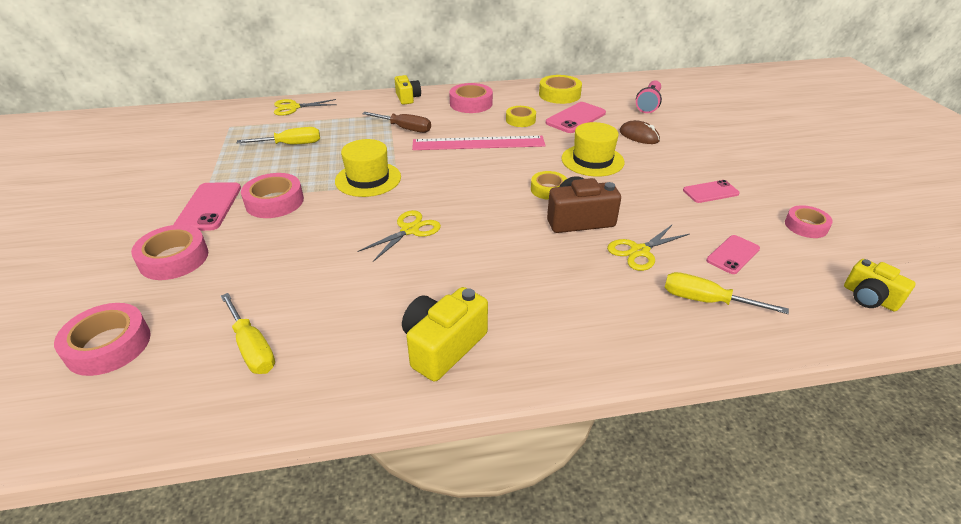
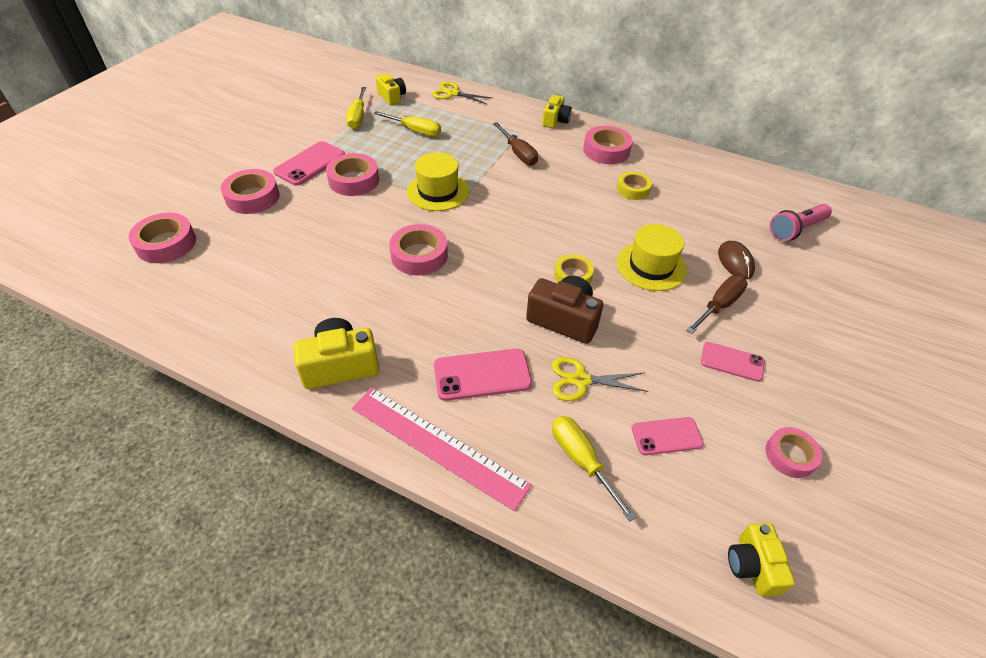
camera: 35 degrees right, 10 degrees up
(235, 128) = (392, 97): none -> yellow camera
(252, 347) = (232, 292): yellow screwdriver -> yellow screwdriver (358, 117)
(410, 230) = (419, 255): yellow scissors -> pink tape
(478, 143) = (565, 197): pink ruler -> pink ruler (438, 445)
(559, 95) = (708, 176): yellow tape -> none
(575, 118) = (692, 211): pink phone -> pink phone (482, 375)
(662, 164) = (719, 306): none -> brown screwdriver

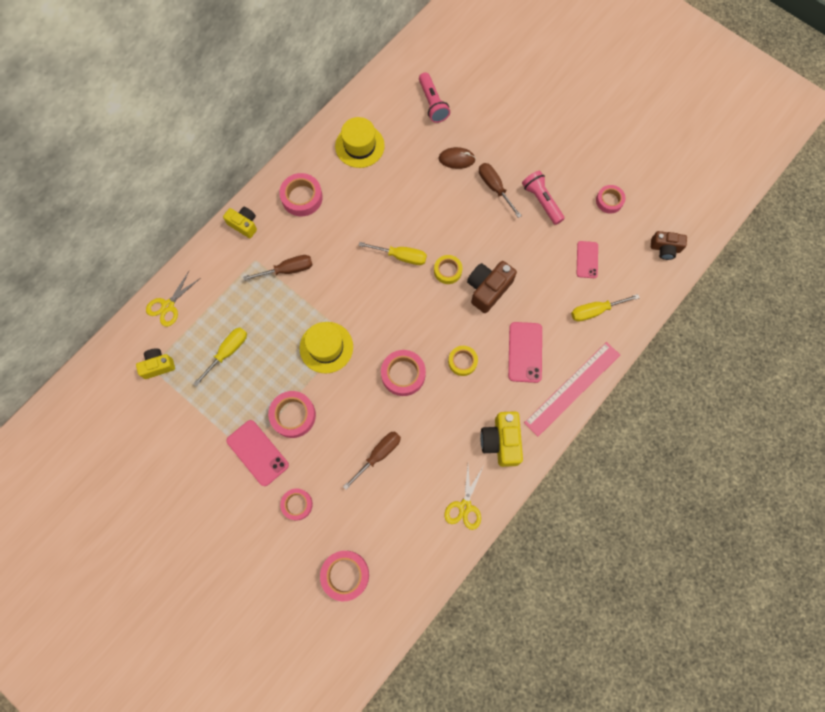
camera: 75 degrees left, 25 degrees up
(252, 197) = (297, 504): pink tape -> pink tape, size x0.66
(312, 249) = (378, 455): none -> brown screwdriver
(358, 117) = (188, 403): yellow screwdriver -> yellow screwdriver (401, 256)
(581, 380) = (539, 294): yellow scissors -> yellow scissors (465, 506)
(633, 189) = (360, 196): yellow tape -> yellow tape (462, 361)
(651, 266) = (449, 215): yellow hat -> yellow hat (359, 146)
(732, 362) = (541, 201): pink phone -> pink flashlight
(752, 565) = (665, 248): yellow camera -> brown camera

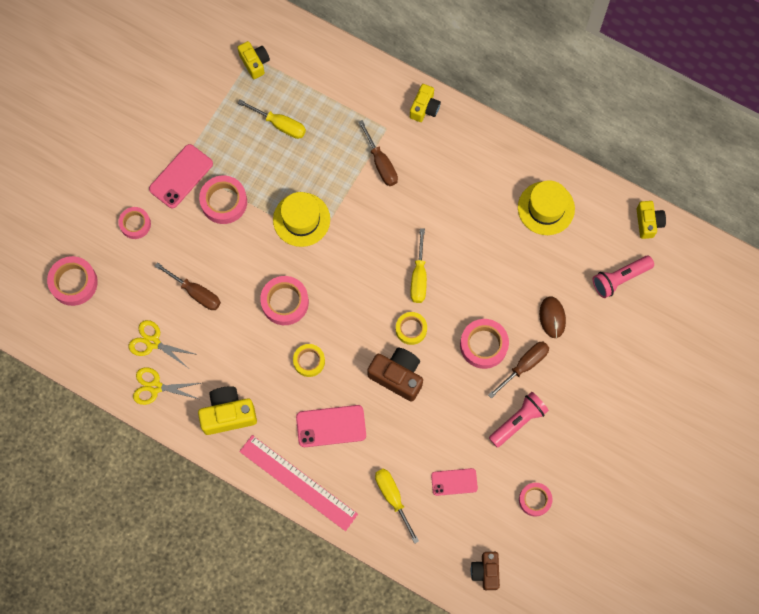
camera: 80 degrees right, 0 degrees up
(168, 306) = (319, 56): yellow scissors -> yellow scissors (153, 342)
(302, 197) = (469, 160): pink tape -> pink tape (483, 345)
(388, 74) = (648, 222): none -> yellow camera

